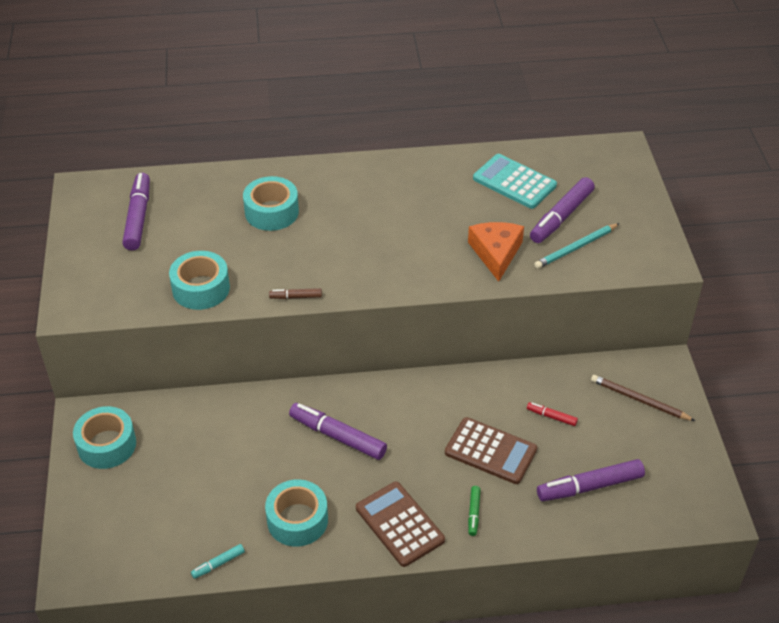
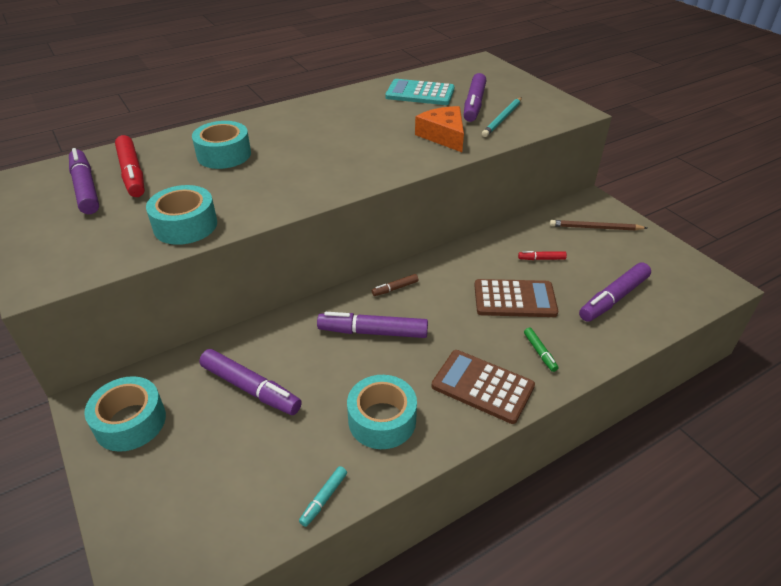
camera: 25 degrees left, 5 degrees down
(182, 211) = (132, 173): none -> red marker
(209, 451) = (250, 388): none -> purple marker
(295, 297) = (288, 207): brown marker -> brown marker (395, 288)

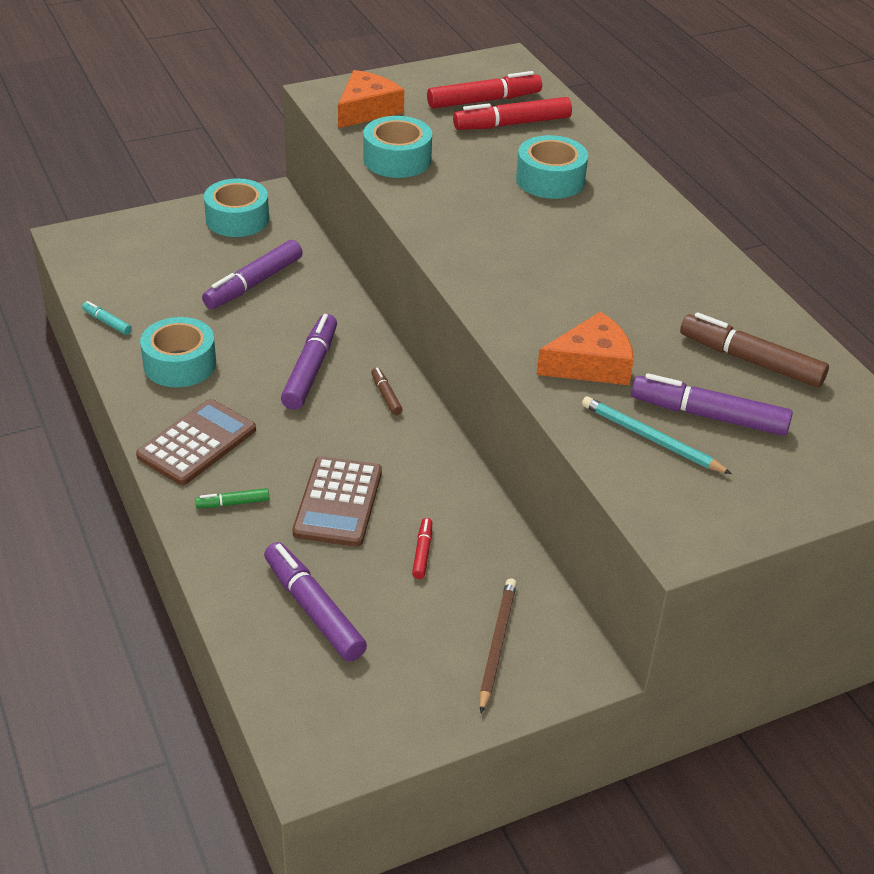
camera: 95 degrees right, 0 degrees up
(84, 251) = (367, 110): none -> orange cheese
(86, 188) = (484, 101): purple marker -> red marker
(420, 93) = (750, 360): turquoise calculator -> brown marker

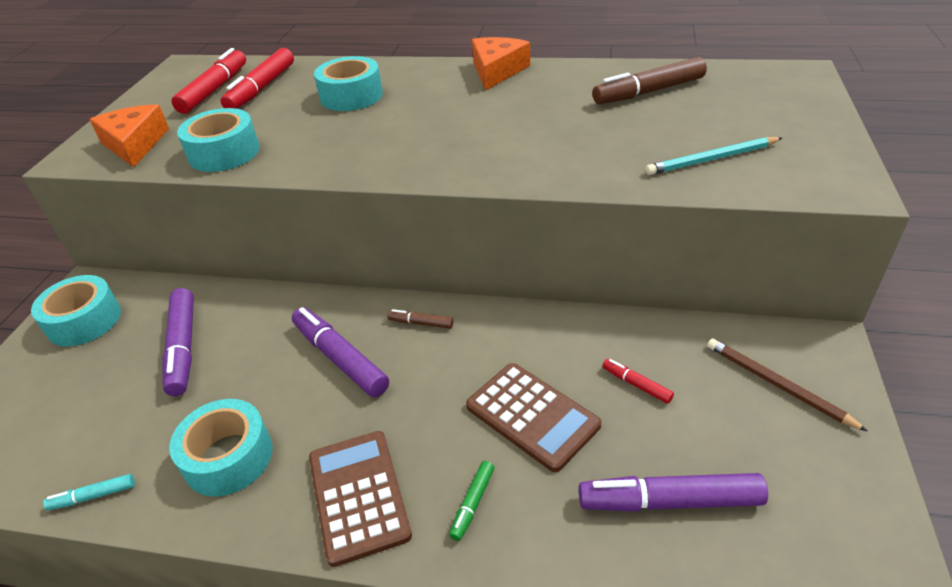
camera: 50 degrees left, 0 degrees up
(591, 364) = (597, 154): orange cheese -> orange cheese (497, 71)
(708, 415) = (700, 127): purple marker -> none

